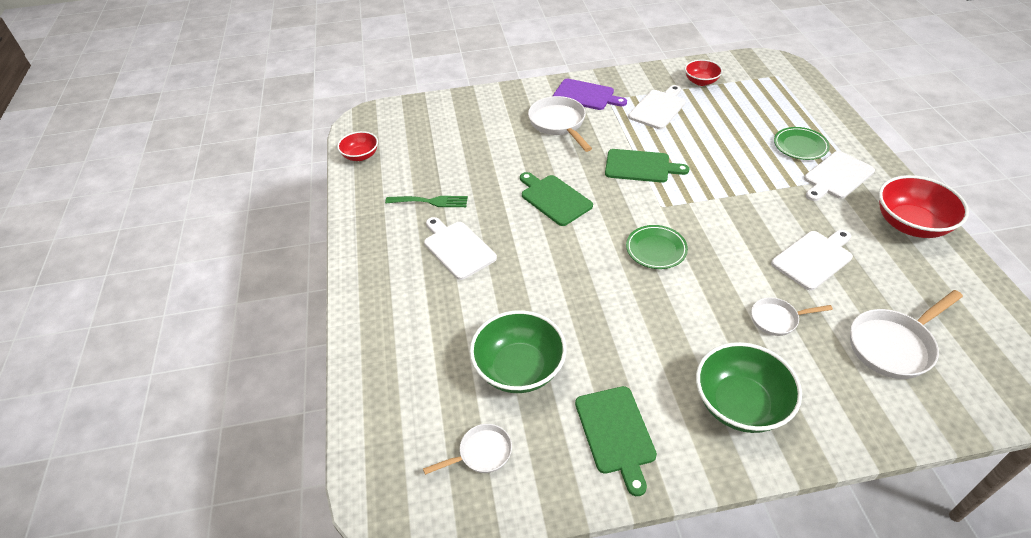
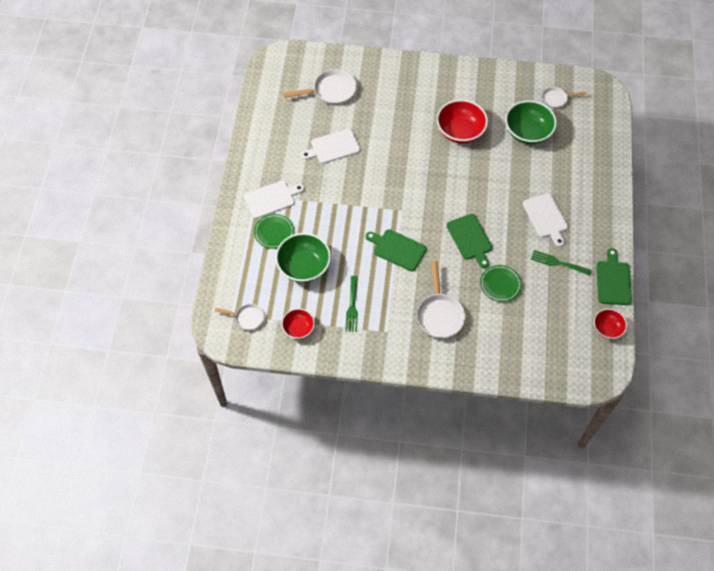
camera: 165 degrees left, 15 degrees up
(586, 95) = (403, 343): purple cutting board -> none
(616, 433) = (490, 90): green cutting board -> green cutting board (613, 281)
(656, 249) = (421, 180): green plate -> green plate (500, 284)
(658, 108) = (352, 307): white cutting board -> green fork
(740, 404) = (425, 87): green bowl -> green bowl (304, 266)
(777, 319) = (379, 119): white pan -> white pan (247, 318)
(910, 224) = (258, 151): red bowl -> red bowl (460, 131)

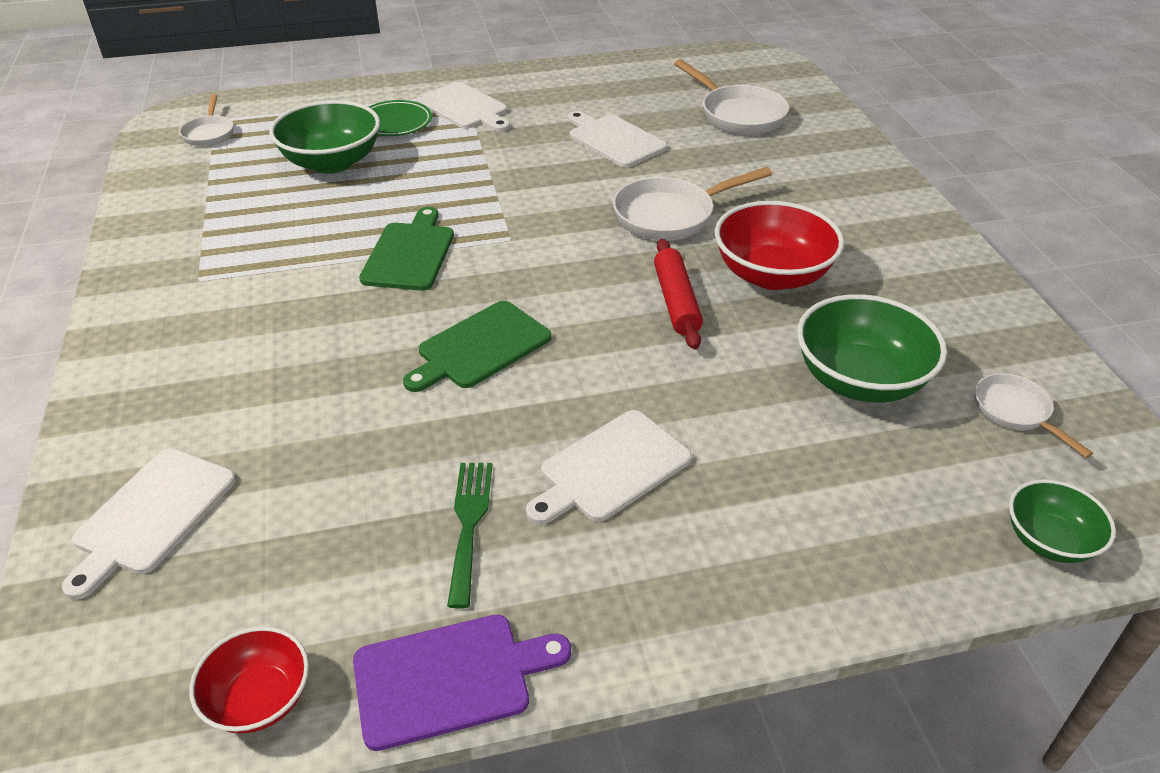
camera: 70 degrees right, 20 degrees down
(298, 328) = (194, 183): red bowl -> none
(352, 307) = (252, 228): green fork -> none
(439, 314) = (253, 342): white pan -> white pan (670, 215)
(465, 168) = (676, 302): none -> red rolling pin
(500, 284) = (362, 423): green plate -> none
(526, 353) = (152, 515): none -> white cutting board
(608, 121) = (1049, 540): none -> green bowl
(613, 281) = (449, 678): green cutting board -> purple cutting board

